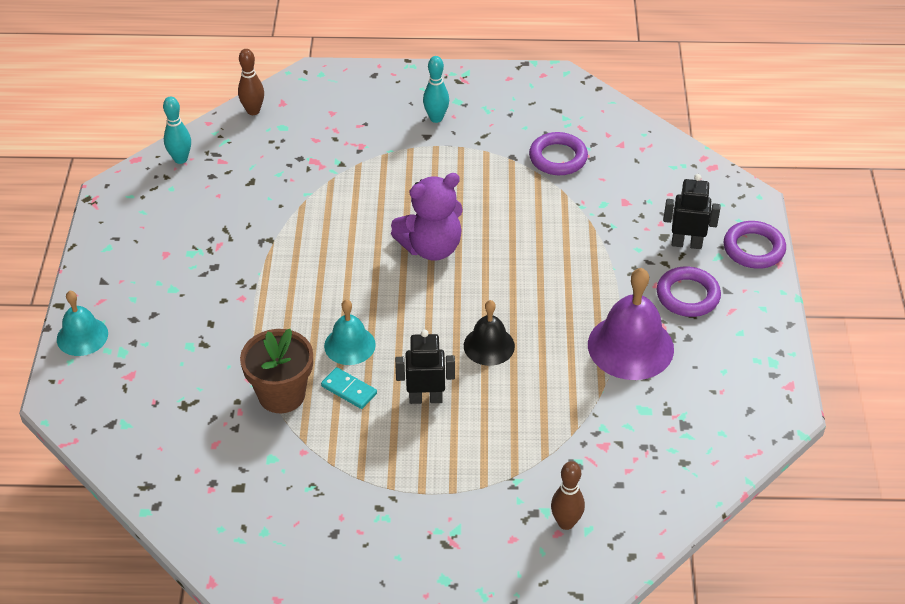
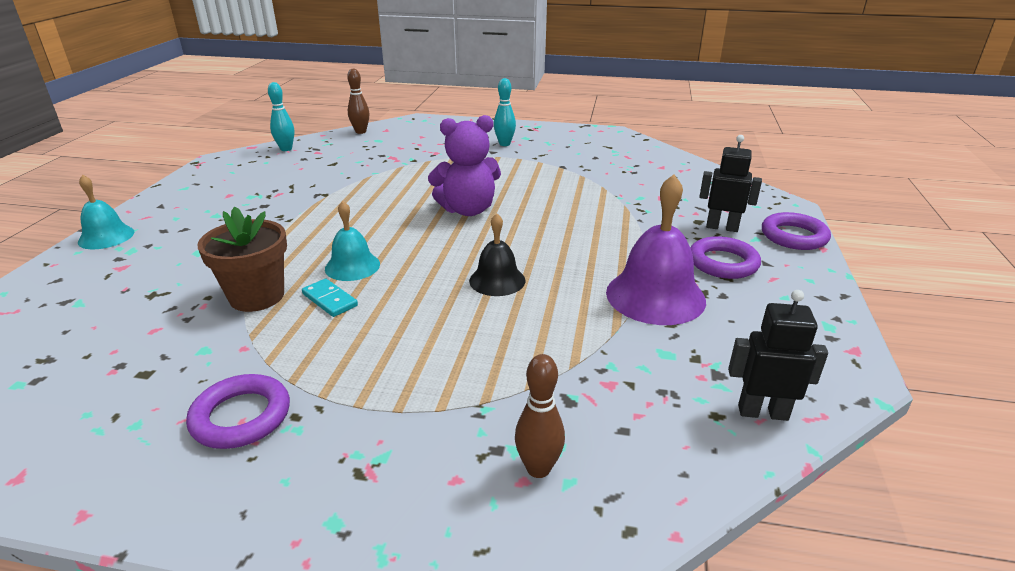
camera: 10 degrees right, 15 degrees down
(425, 398) = (409, 315): black robot -> black robot (762, 412)
(558, 158) = (603, 169): purple ring -> purple ring (241, 417)

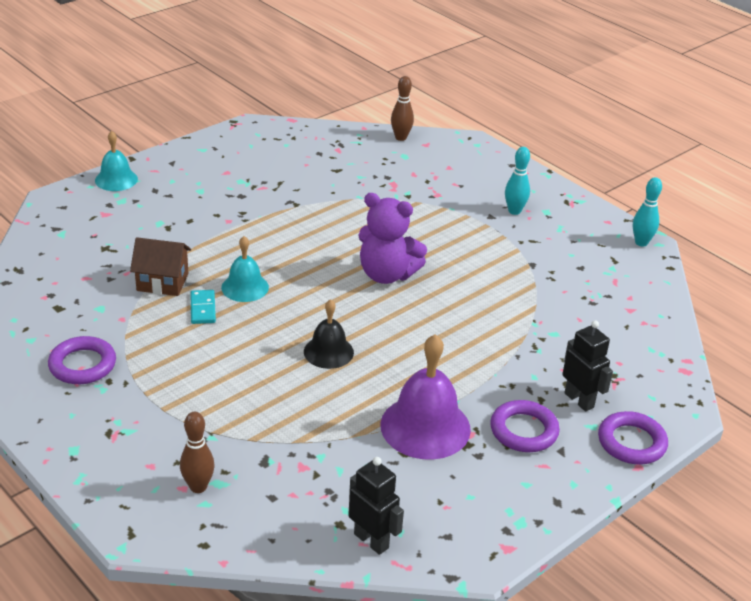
camera: 35 degrees right, 5 degrees up
(257, 296) = (162, 282): brown flower pot -> brown house
(286, 149) = (316, 134): turquoise bowling pin -> turquoise bowling pin (641, 242)

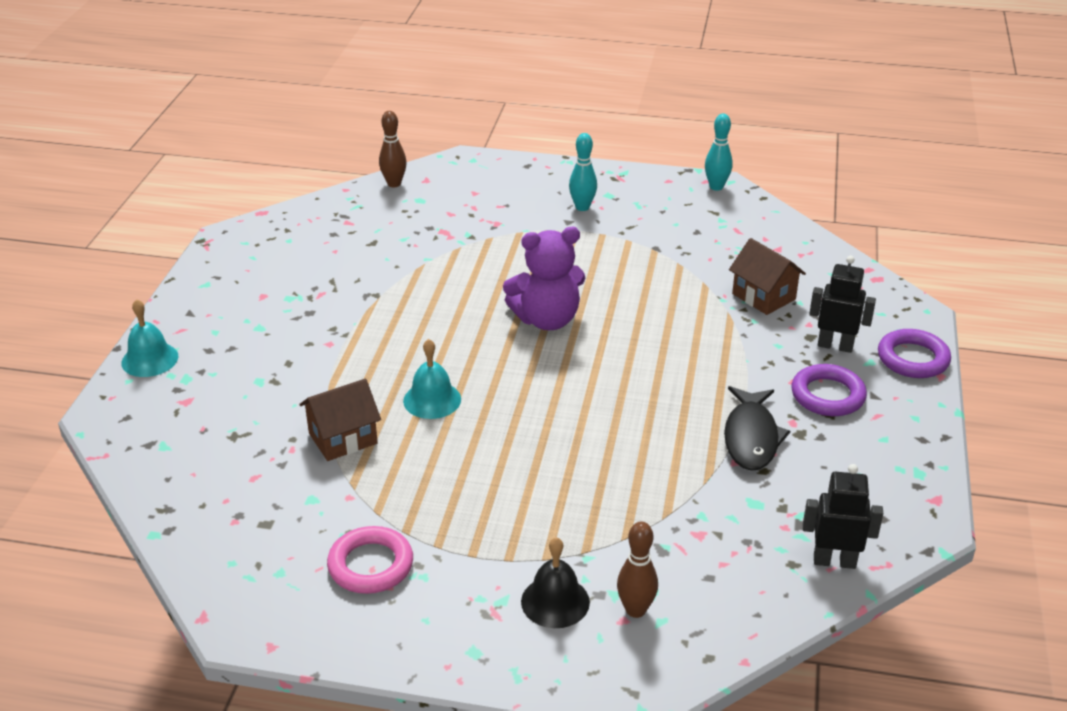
camera: 35 degrees left, 0 degrees up
(82, 365) = (370, 565): purple ring -> pink ring
(203, 309) = (418, 442): turquoise domino -> none
(328, 352) = (587, 418): black bell -> black bell (555, 601)
(425, 427) = (751, 437): purple bell -> black fish
(570, 337) = (763, 296): none -> brown house

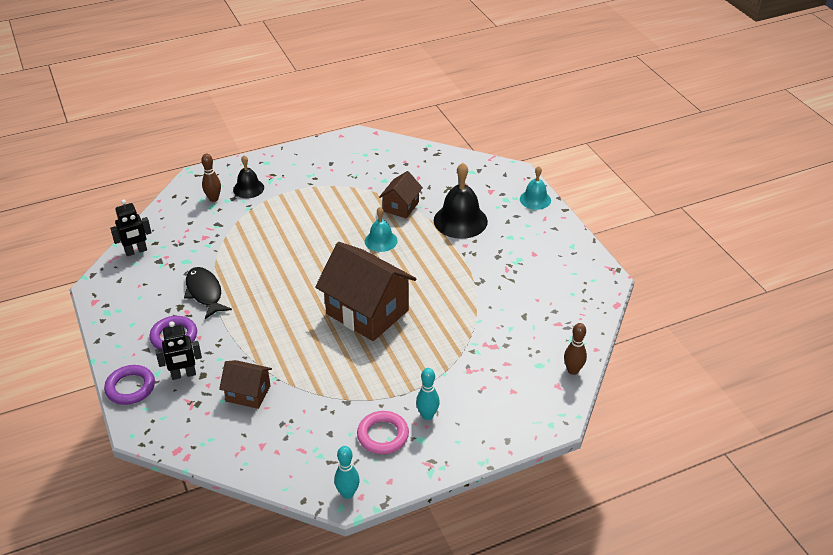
camera: 145 degrees right, 5 degrees up
(290, 377) = (460, 221): none -> black bell
(370, 565) = (333, 170): pink ring -> pink ring (383, 435)
(547, 319) = (367, 312): purple teddy bear -> brown house

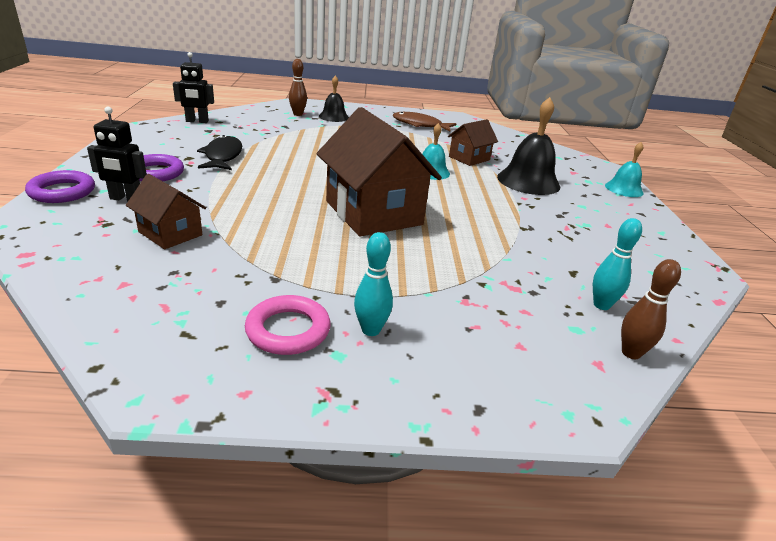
camera: 20 degrees right, 10 degrees down
(333, 168) = (420, 125): none -> brown fish
(347, 493) = (166, 384): turquoise bowling pin -> turquoise bowling pin (601, 305)

